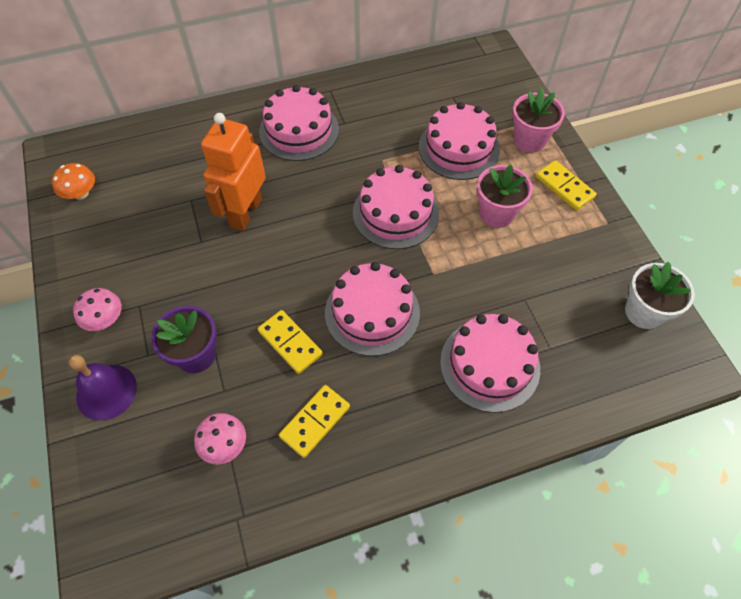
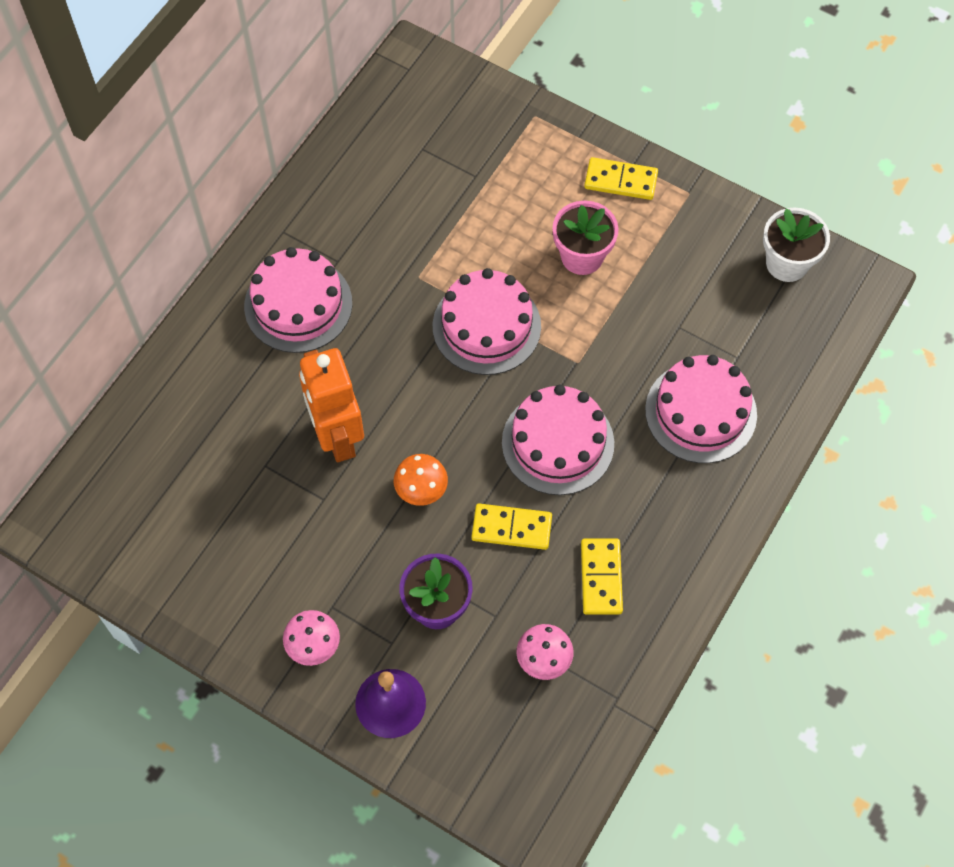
camera: 40 degrees left, 5 degrees up
(81, 193) = (136, 547): orange mushroom -> orange mushroom (421, 489)
(459, 148) = (483, 208): pink cake -> none
(529, 140) = (544, 149): pink flower pot -> none

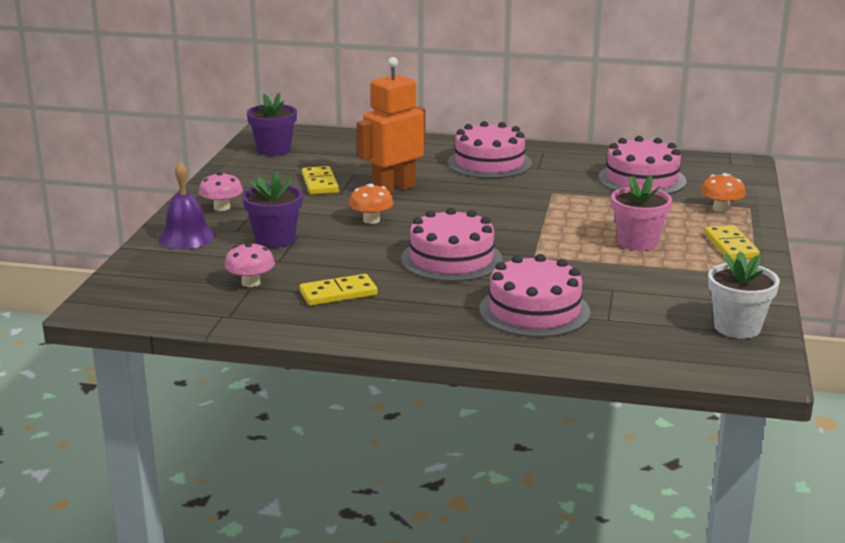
camera: 70 degrees right, 40 degrees down
(133, 537) = (274, 150): none -> purple flower pot
(486, 326) = (533, 220): pink cake -> pink cake (642, 179)
(511, 528) = (360, 254): yellow domino -> yellow domino (320, 183)
(529, 142) = (721, 209): none -> orange mushroom

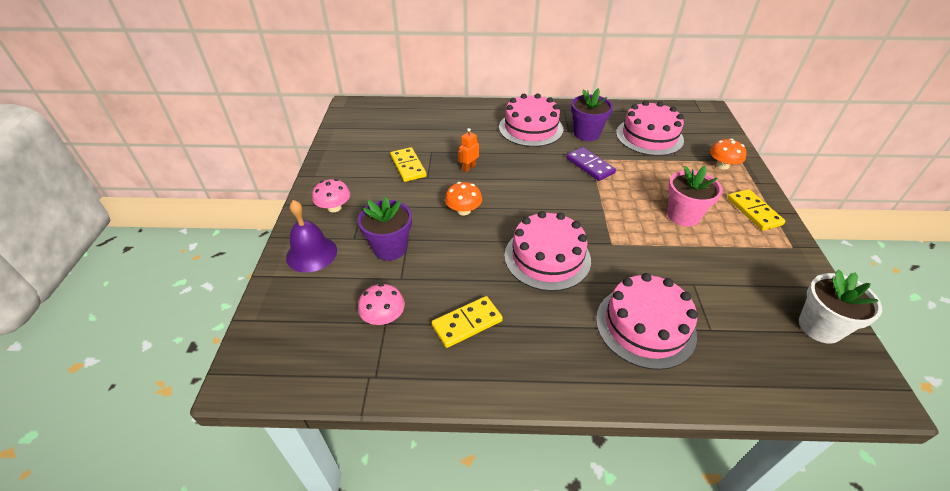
camera: 10 degrees left, 20 degrees up
(274, 150) = (361, 128): purple flower pot -> purple flower pot (586, 133)
(393, 189) = (469, 168): orange robot -> orange robot, size x0.42
(547, 198) = (590, 166): none -> purple domino

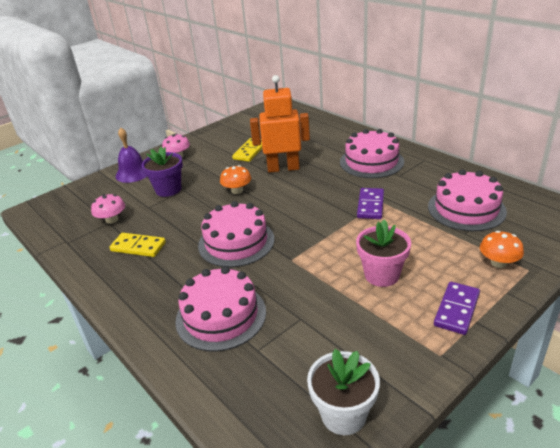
camera: 50 degrees right, 10 degrees down
(469, 168) = (283, 168): orange robot -> orange robot, size x2.36
(586, 133) = (410, 183): purple flower pot -> none
(754, 211) = (457, 310): yellow domino -> purple domino

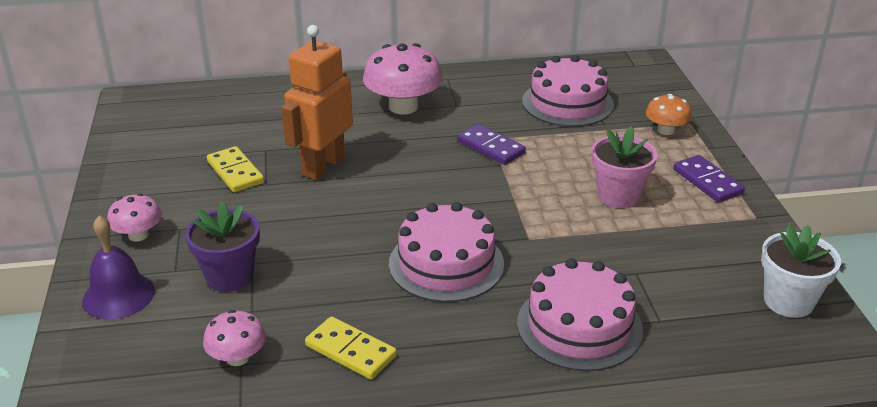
camera: 60 degrees left, 0 degrees up
(138, 247) = (351, 351): yellow domino -> yellow domino turned 75 degrees clockwise
(237, 190) = (324, 220): orange mushroom -> none
(371, 162) = (403, 107): pink cake -> pink mushroom

